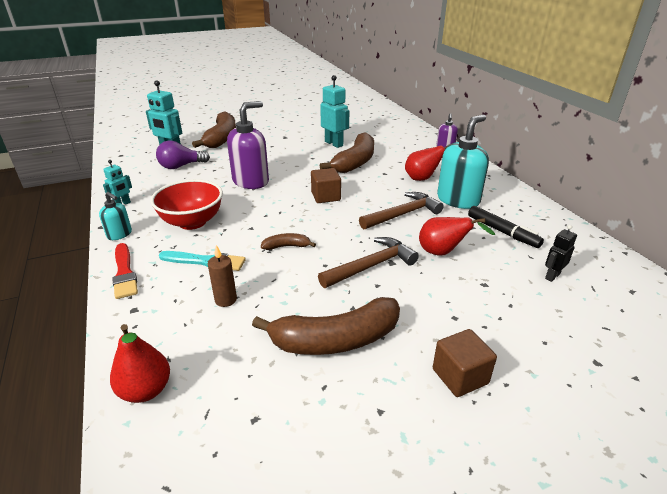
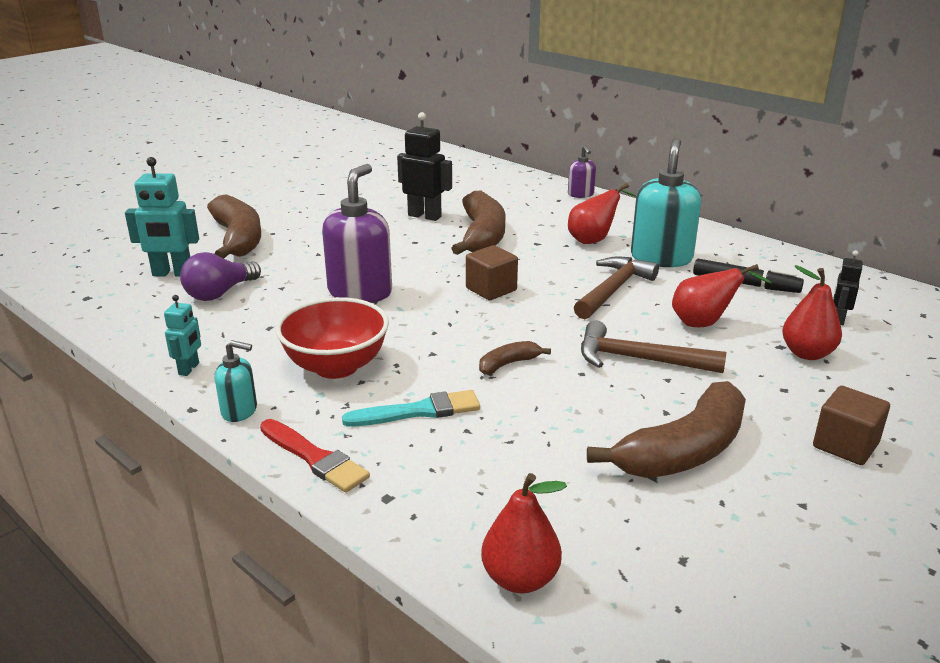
camera: 25 degrees left, 5 degrees down
(226, 300) = (501, 448): brown candle -> none
(334, 143) = (425, 216): turquoise robot -> black robot
(371, 266) = (639, 359): brown hammer -> brown hammer turned 105 degrees counterclockwise
(499, 295) = (807, 353): none -> red pear

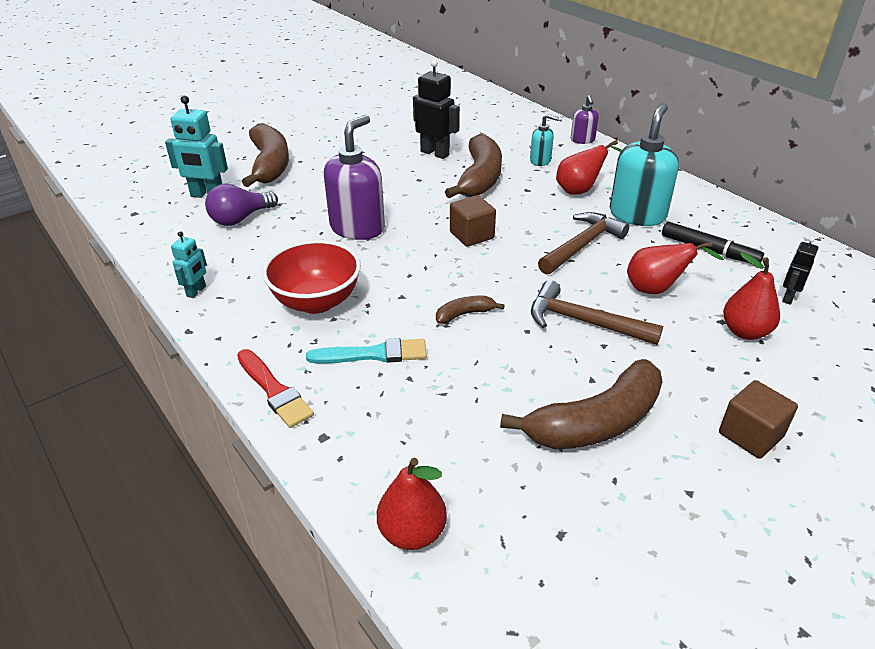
camera: 10 degrees right, 10 degrees up
(239, 411) = (226, 337): turquoise soap dispenser -> turquoise soap dispenser (540, 161)

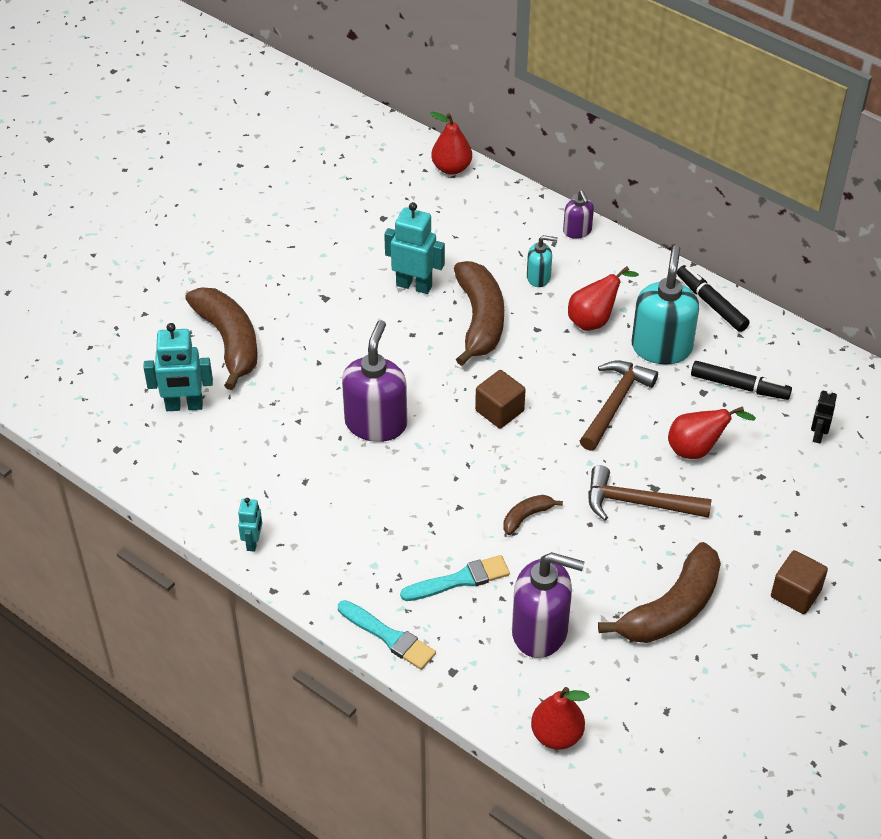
camera: 15 degrees left, 10 degrees up
(240, 218) = (242, 434): purple light bulb -> none
(274, 391) = (389, 637): red brush -> turquoise brush
(316, 301) = (379, 530): red bowl -> none
(435, 153) = (414, 285): black robot -> turquoise robot
(438, 416) = (540, 631): none -> purple soap dispenser
(691, 194) = (711, 303): none -> black marker
(745, 332) = (782, 485): red pear -> red pear (451, 168)

